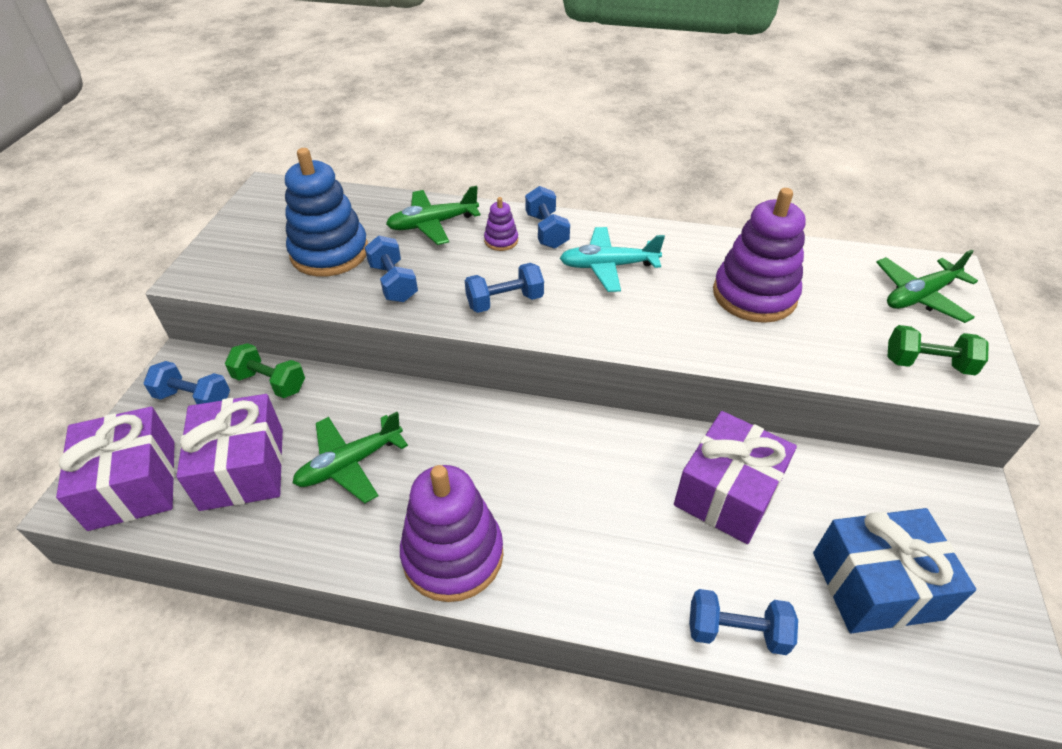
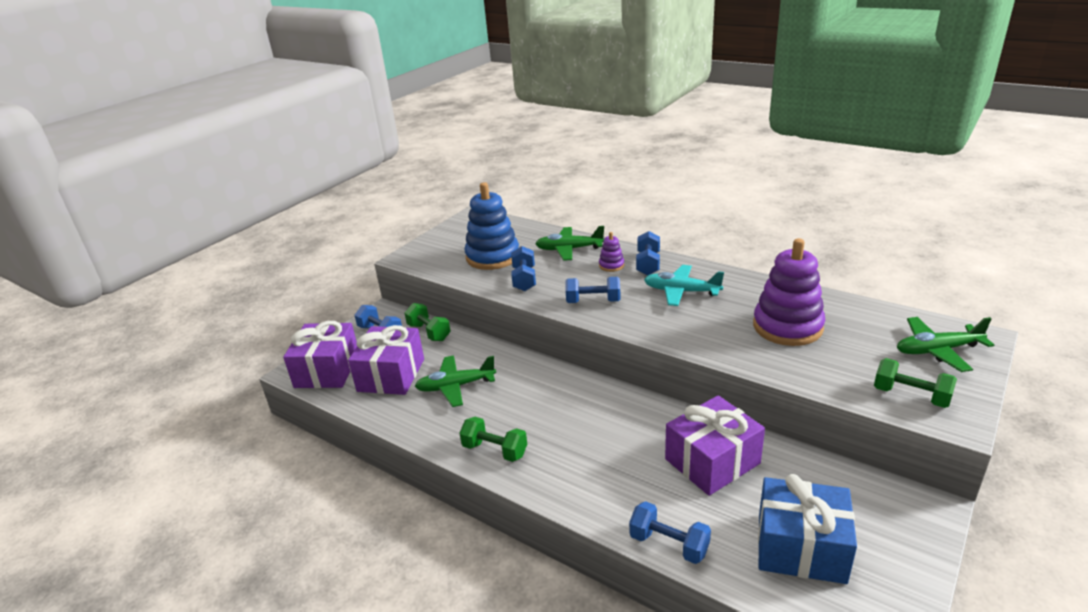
camera: 25 degrees right, 15 degrees down
(453, 555) = (495, 450): purple stacking toy -> green dumbbell

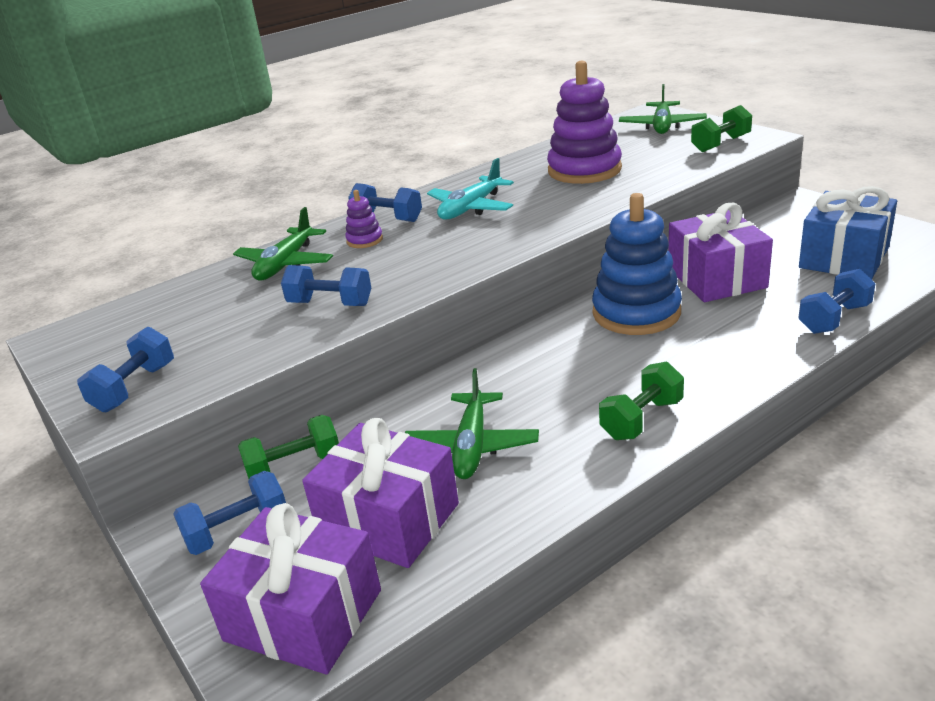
camera: 70 degrees left, 0 degrees up
(492, 257) = (228, 326): blue stacking toy -> blue stacking toy (636, 313)
(593, 301) = (441, 260): blue dumbbell -> blue dumbbell (134, 388)

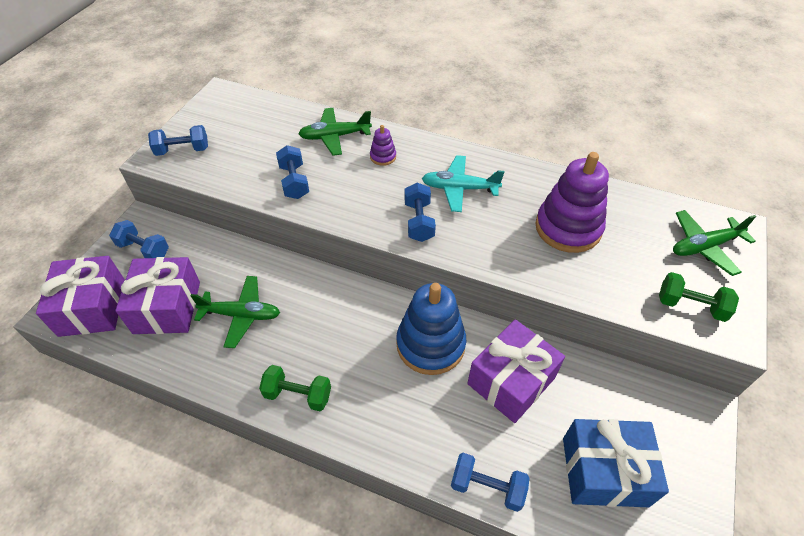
camera: 55 degrees right, 20 degrees up
(294, 467) = (198, 244): green dumbbell -> none
(387, 219) = (420, 152): blue dumbbell -> blue dumbbell (419, 221)
(471, 446) = (241, 315): green plane -> green plane turned 150 degrees counterclockwise

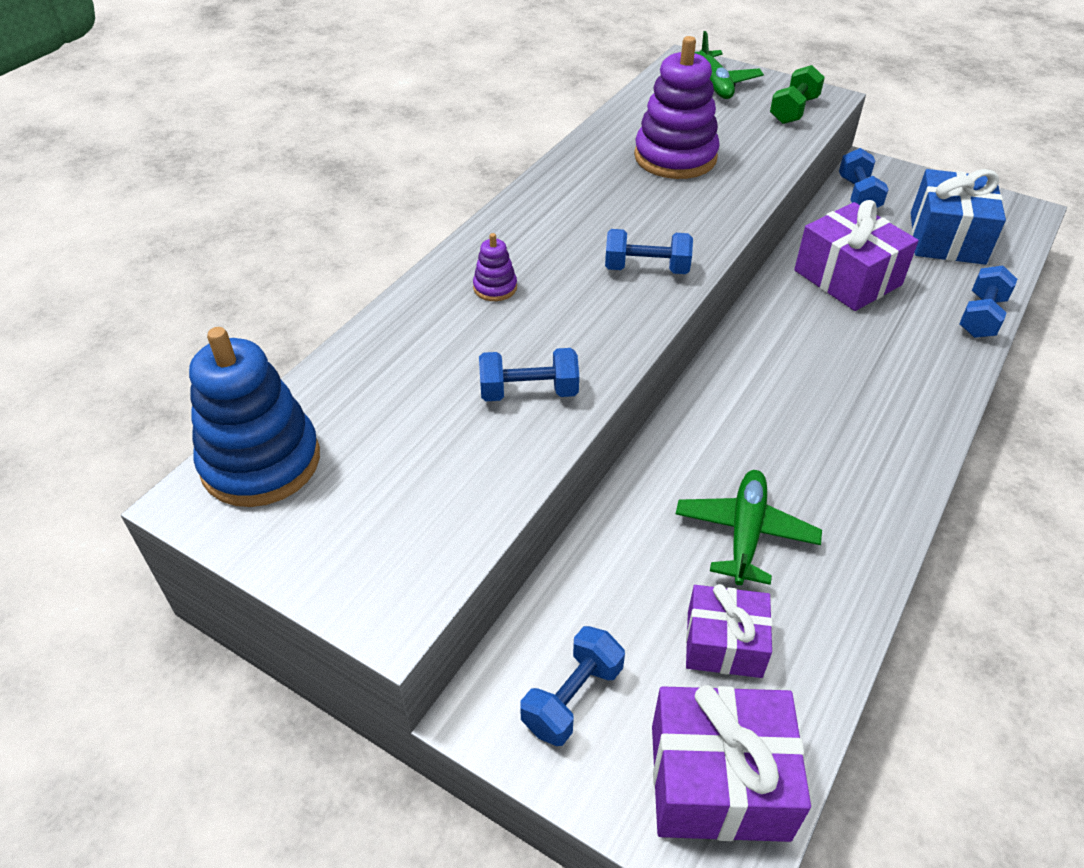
camera: 80 degrees left, 5 degrees down
(167, 307) = (724, 644): purple gift -> purple gift, size x0.65
(183, 150) = (382, 560): blue dumbbell -> blue dumbbell (858, 195)
(298, 395) = (885, 468): green dumbbell -> none
(335, 136) = (422, 336): green plane -> none
(430, 344) = (798, 333): blue stacking toy -> blue stacking toy (261, 462)
(459, 188) = (586, 225): turquoise plane -> none

